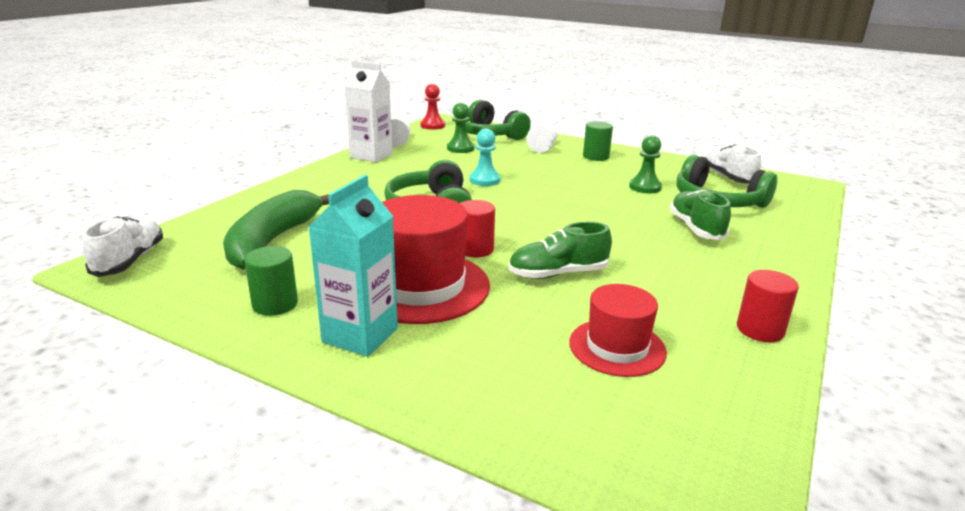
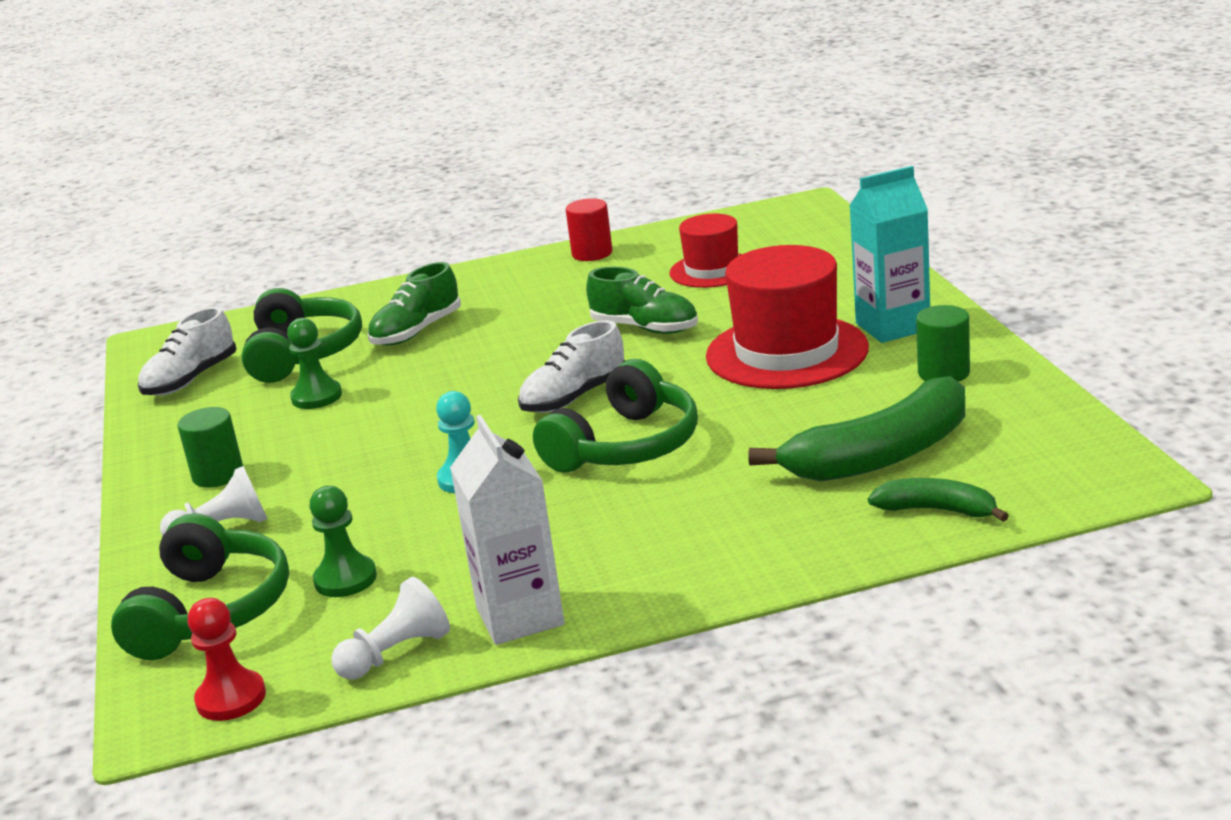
camera: 130 degrees left, 0 degrees up
(130, 260) = (1080, 477): white shoe -> white shoe (574, 397)
(215, 225) = (937, 510): none -> green banana
(475, 249) = (673, 374): red cylinder -> none

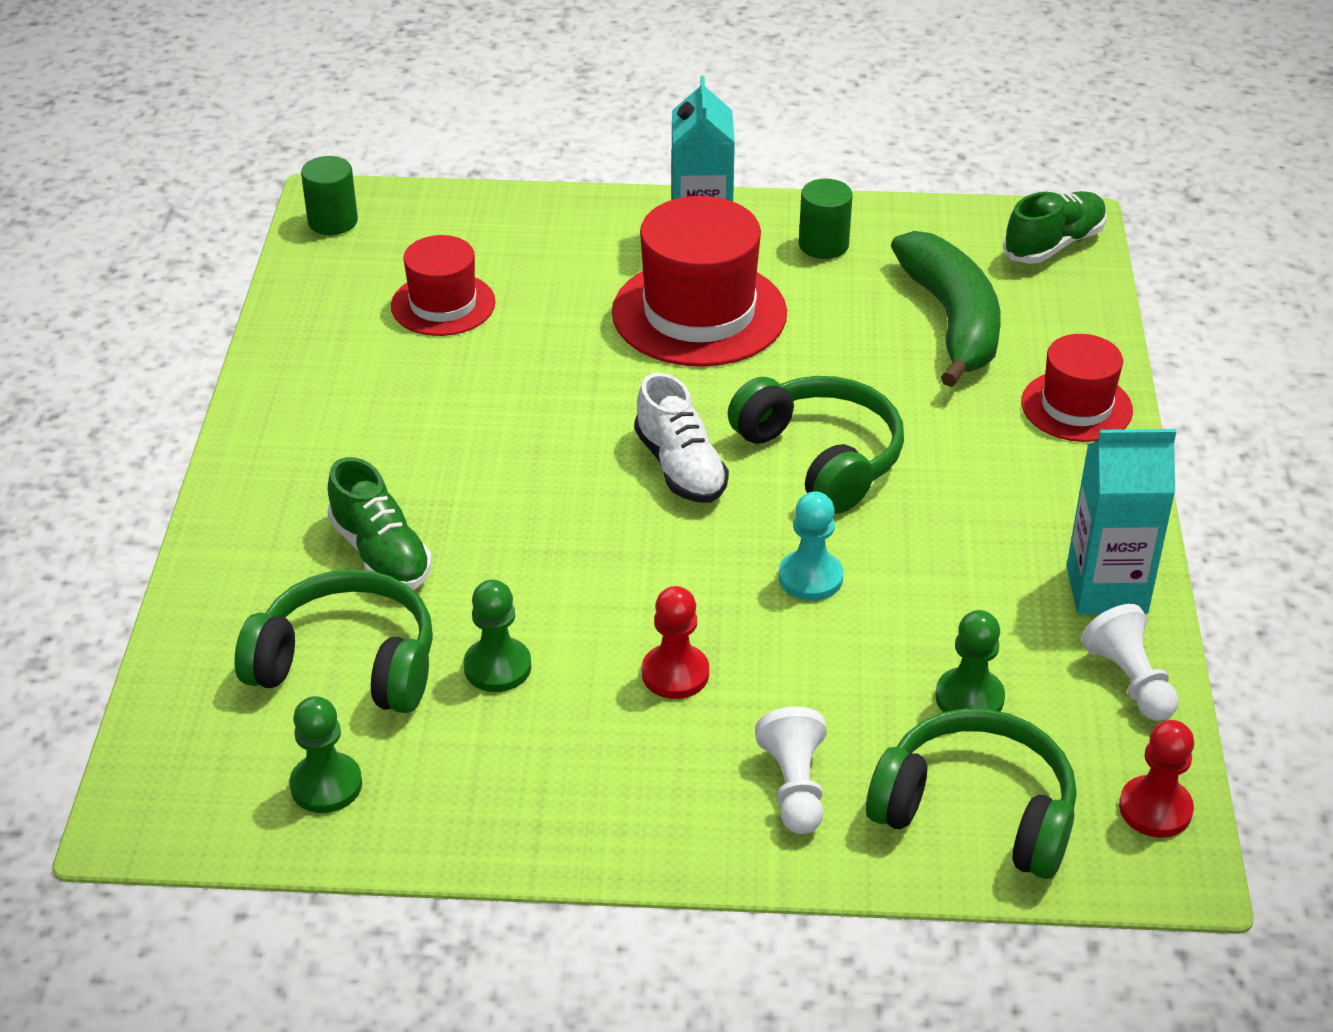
camera: 75 degrees left, 15 degrees up
(190, 379) = (326, 785): white shoe -> green pawn
(218, 475) = (649, 779): green cylinder -> green cylinder (333, 221)
(331, 456) = (675, 674): none -> red pawn
(520, 616) = (1106, 590): white carton -> turquoise carton
(592, 253) = (291, 373): red cylinder -> none
(645, 328) = (551, 383): green shoe -> green shoe (1054, 245)
(796, 545) = (1076, 406): none -> red hat
(937, 510) = (1065, 322): green banana -> none

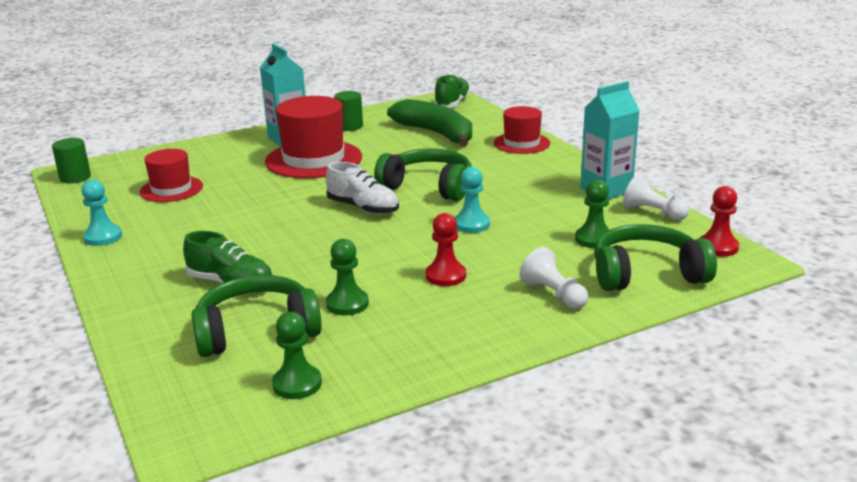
camera: 30 degrees left, 15 degrees down
(286, 379) = (103, 237): none -> turquoise pawn

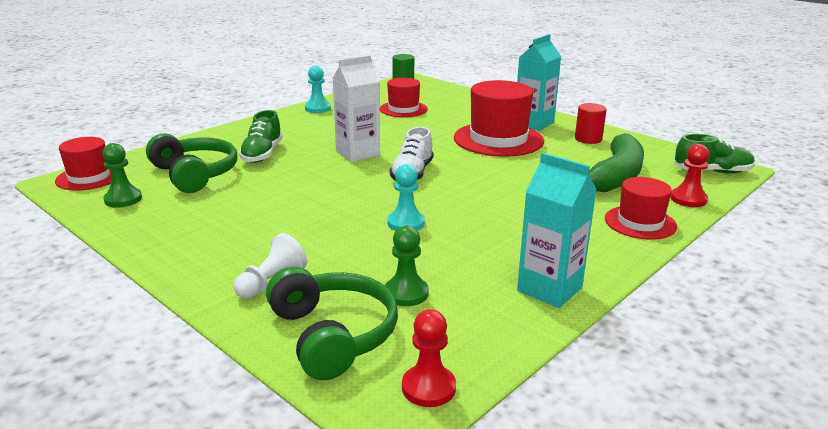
camera: 70 degrees right, 0 degrees up
(191, 417) = (89, 177): none -> red hat
(284, 228) = (357, 153): none -> white carton
(347, 304) = (238, 196): green pawn -> none
(349, 126) = (588, 139): green cylinder -> red cylinder
(428, 187) = (478, 192): green headphones -> none
(445, 276) = (295, 226): red pawn -> red pawn (688, 199)
(653, 213) = (504, 328): white pawn -> none

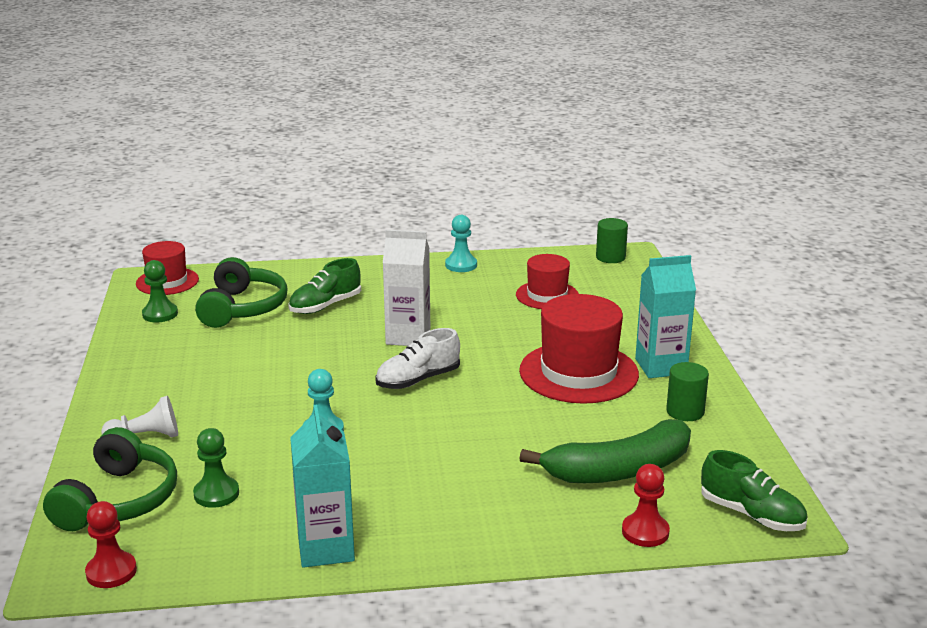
camera: 40 degrees right, 0 degrees up
(588, 139) = (685, 412): red cylinder -> green cylinder
(640, 222) = (535, 531): red hat -> none

